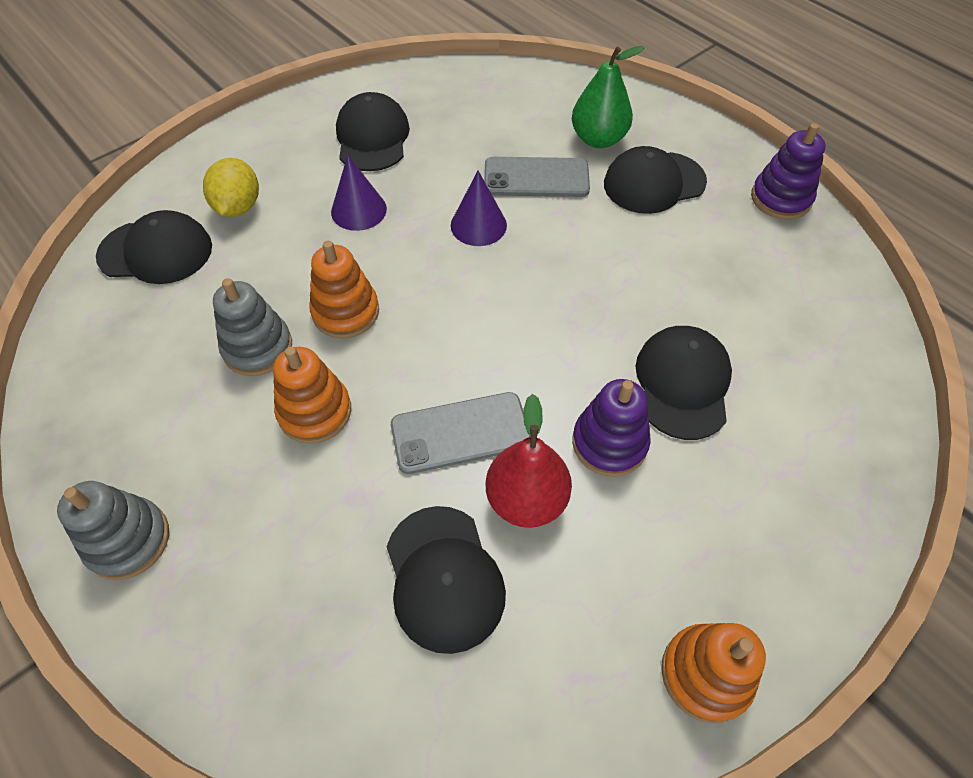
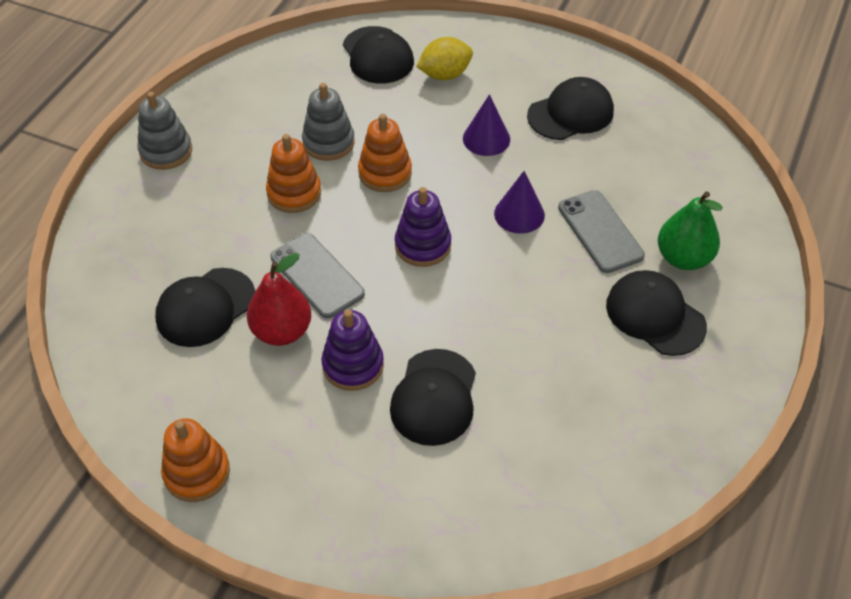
camera: 65 degrees right, 5 degrees down
(683, 383) = (434, 397): black cap -> black cap turned 120 degrees clockwise
(780, 198) = (706, 420): purple stacking toy -> purple stacking toy (423, 245)

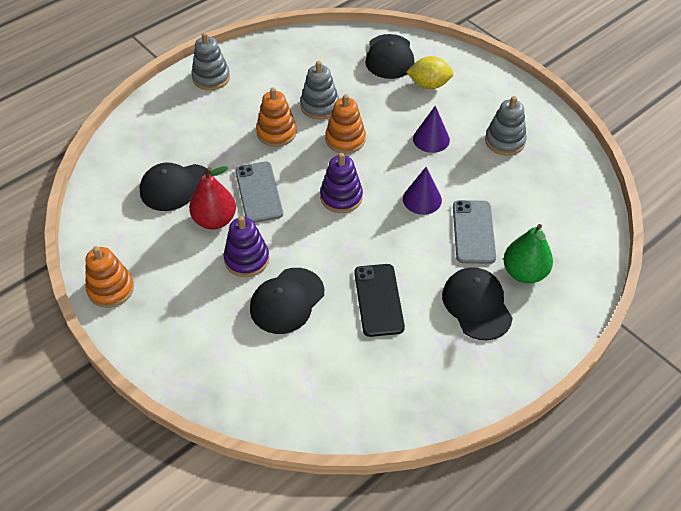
camera: 25 degrees right, 0 degrees up
(542, 353) = (378, 300): none -> black phone
(571, 113) = (504, 141): black cap -> grey stacking toy

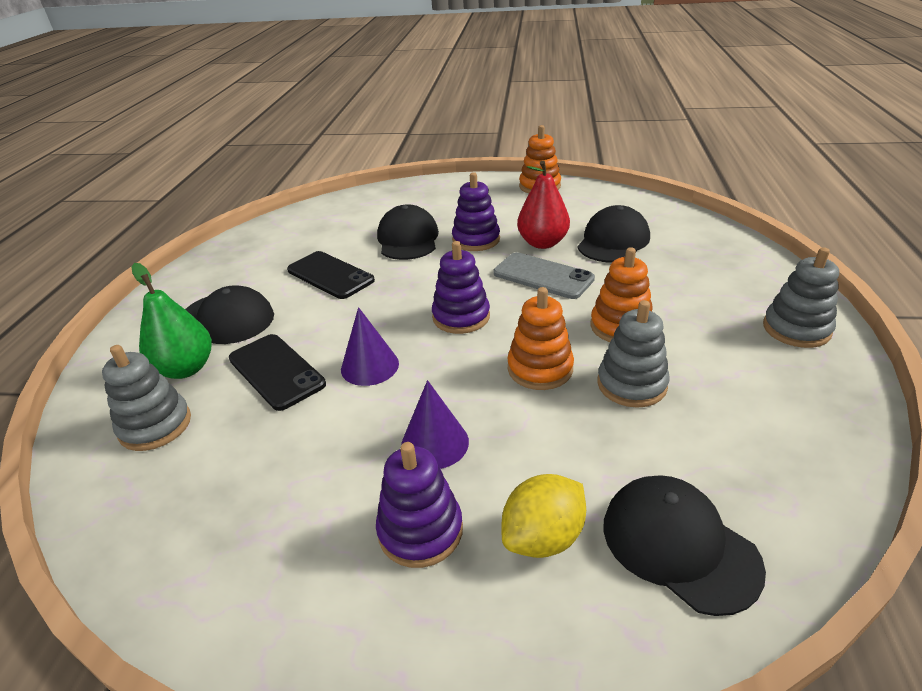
camera: 140 degrees right, 15 degrees down
(468, 113) = (420, 530): none -> purple stacking toy
(473, 232) = (276, 371): grey phone -> black phone
(504, 141) = (316, 520): grey stacking toy -> grey stacking toy (155, 426)

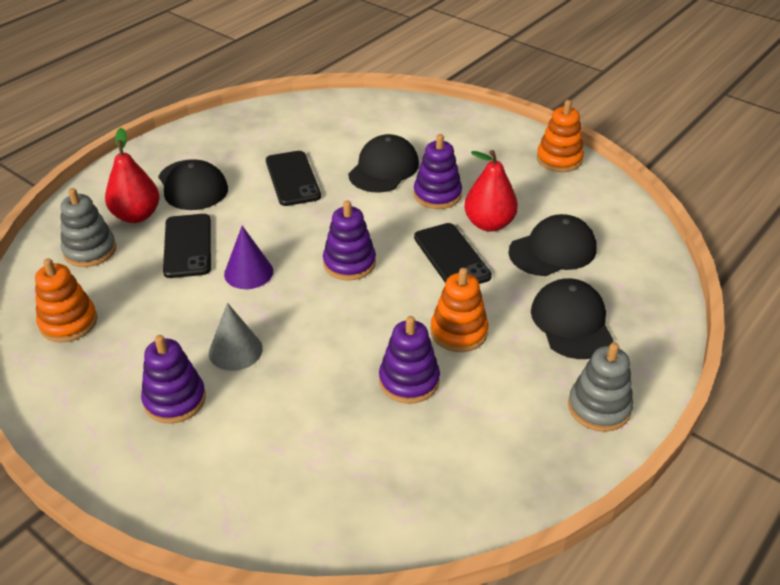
camera: 30 degrees right, 5 degrees up
(186, 369) = (136, 215): green pear -> red pear
(435, 443) = (235, 350): purple cone -> grey cone
(540, 369) = (359, 334): orange stacking toy -> orange stacking toy (68, 322)
(543, 276) = (451, 257): grey phone -> black phone
(543, 537) = (237, 444): yellow lemon -> none
(631, 384) = (409, 381): grey stacking toy -> purple stacking toy
(679, 545) = (309, 495): black cap -> black cap (571, 322)

